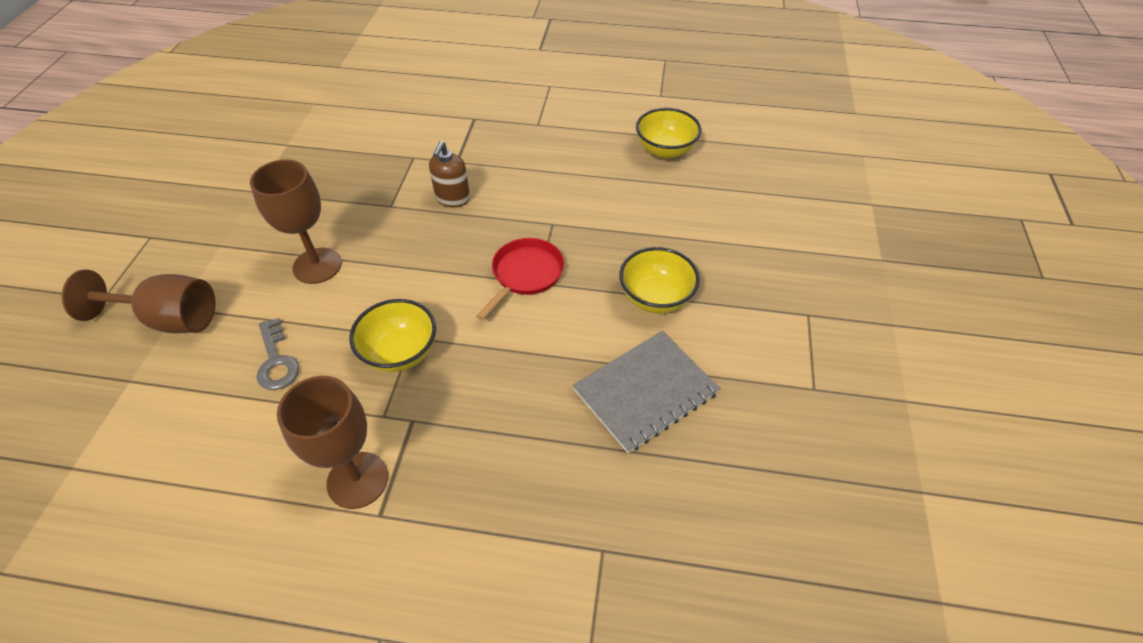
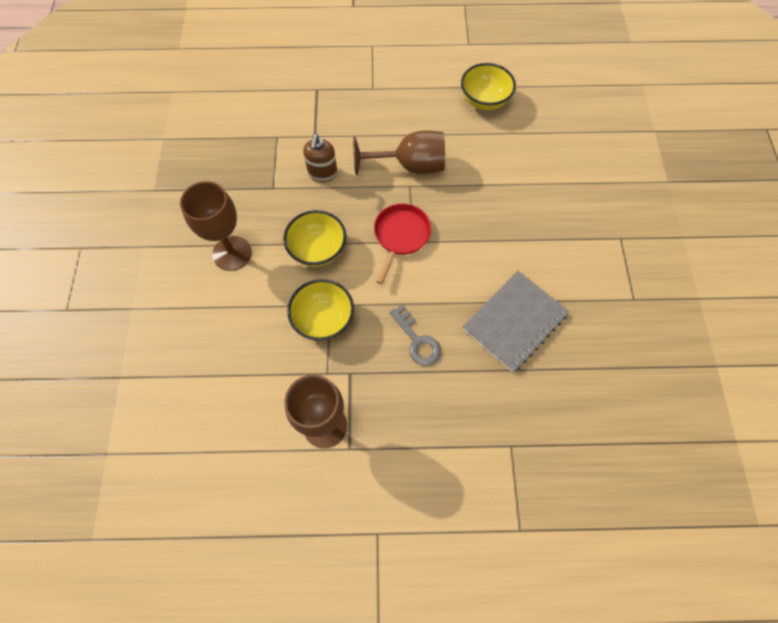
camera: 10 degrees left, 15 degrees up
(169, 319) = (129, 320): brown goblet -> brown goblet (410, 166)
(276, 361) = (229, 342): grey key -> grey key (417, 340)
(656, 298) = (505, 241): yellow bowl -> yellow bowl (318, 250)

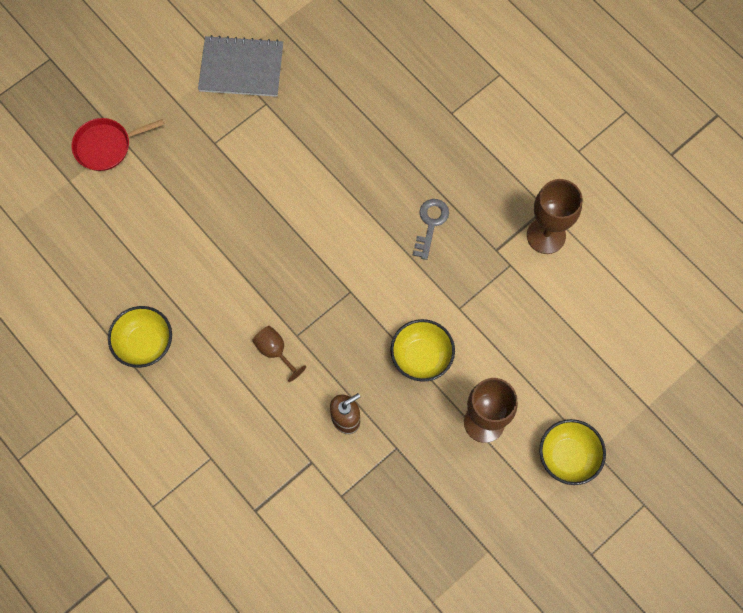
camera: 130 degrees left, 5 degrees up
(323, 319) = (474, 302): yellow bowl -> yellow bowl (568, 457)
(401, 236) = (352, 304): red pan -> red pan (106, 146)
(410, 166) = (275, 351): brown goblet -> brown goblet, size x0.57
(514, 321) = (356, 170): grey notebook -> grey notebook (241, 68)

